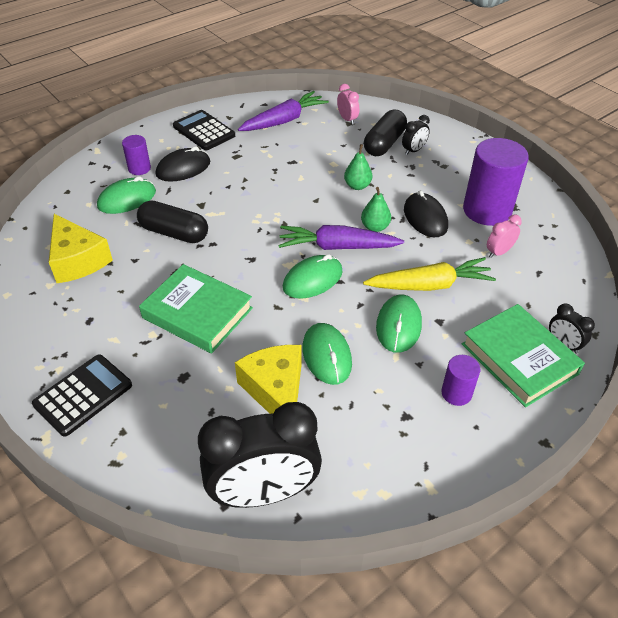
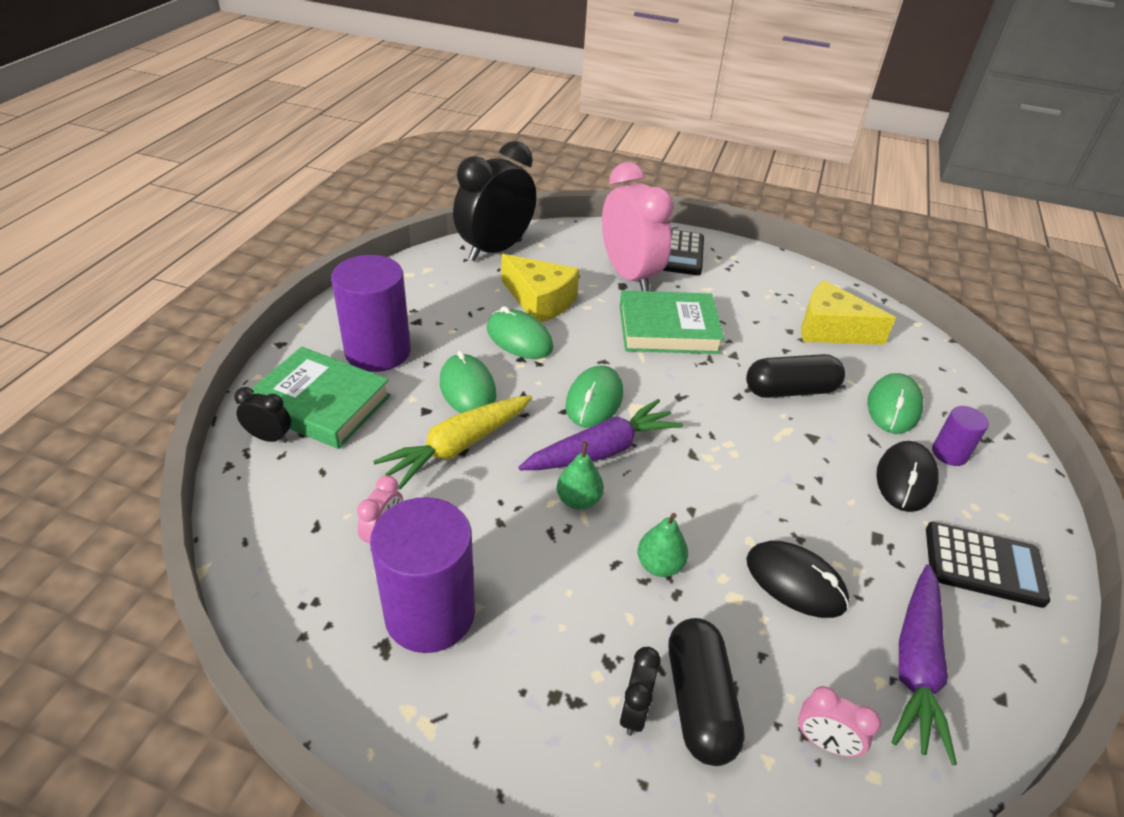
camera: 145 degrees right, 5 degrees down
(164, 385) = (629, 276): none -> pink clock
(425, 218) = (520, 550): black mouse -> black mouse (795, 582)
(456, 393) = (378, 352): purple cylinder -> purple cylinder, size x2.02

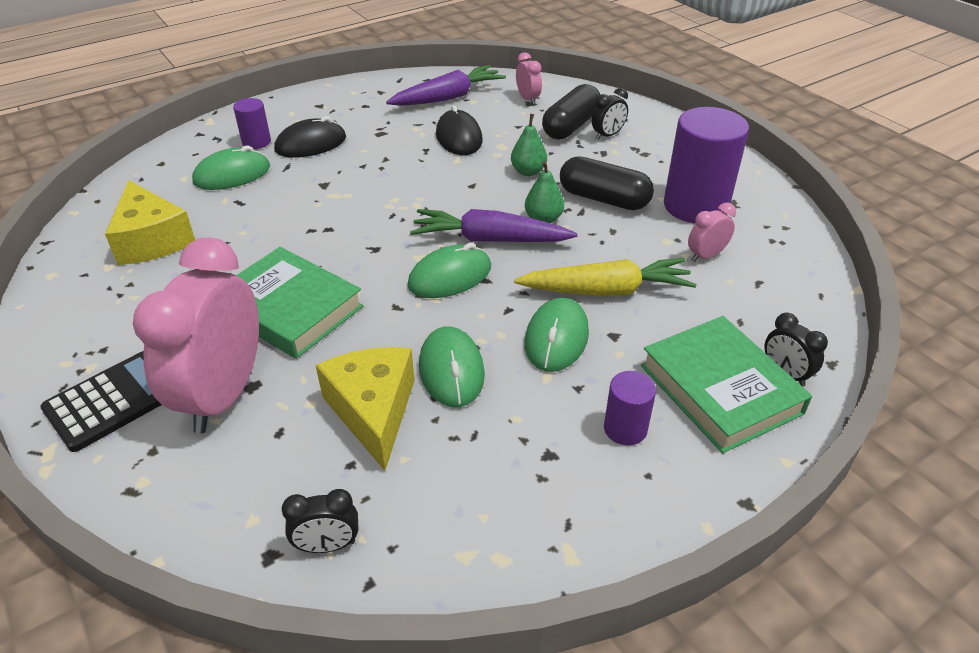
camera: 140 degrees left, 0 degrees up
(378, 352) = (625, 429): purple cylinder -> purple cylinder, size x0.49
(495, 249) = (327, 545): black clock -> black clock, size x0.43
(790, 390) = (282, 214): black capsule -> black capsule (603, 199)
(983, 565) = (346, 105): black calculator -> none

